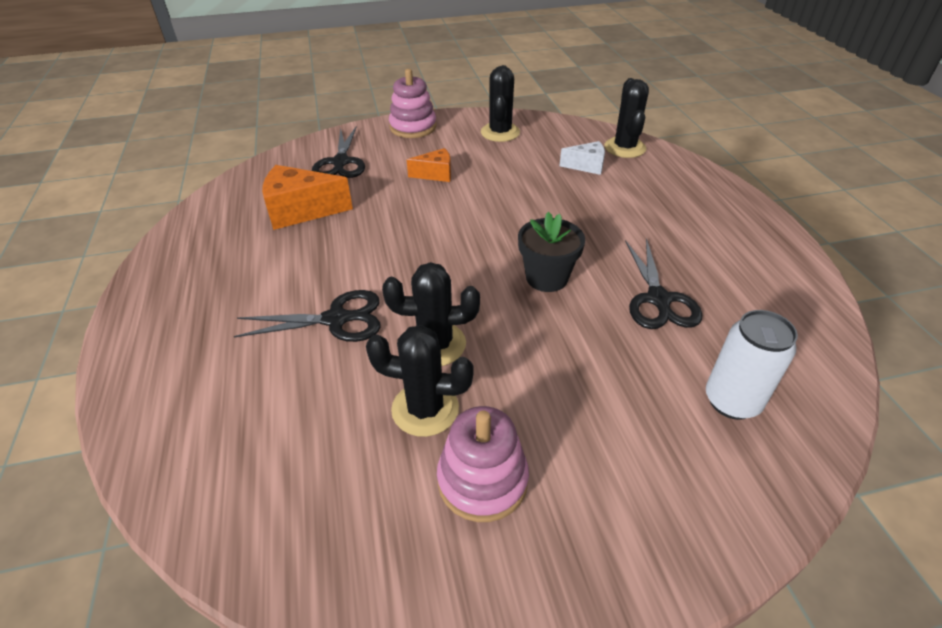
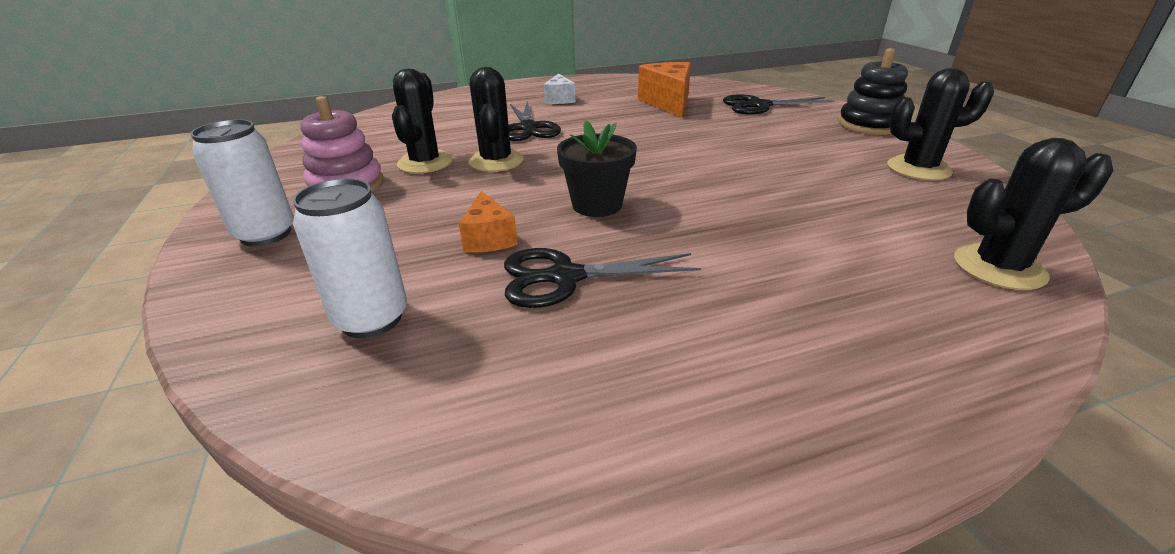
camera: 85 degrees right, 10 degrees down
(413, 127) = (869, 125): pink stacking toy -> black stacking toy
(435, 174) = (772, 142): orange cheese -> orange cheese (489, 238)
(586, 166) = (887, 230): white cheese -> white cheese (559, 99)
(609, 531) = (266, 234): none -> white can

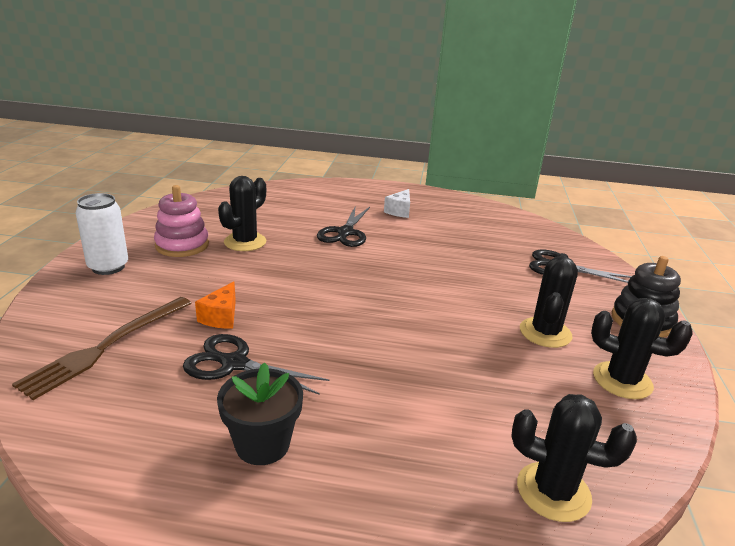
camera: 25 degrees right, 5 degrees down
(371, 319) = (106, 346): white can -> brown fork
(496, 161) = (291, 256): black cactus -> black cactus (545, 333)
(597, 205) = (316, 317): black flower pot -> black flower pot (262, 444)
(668, 103) = (483, 241): orange cheese -> none

